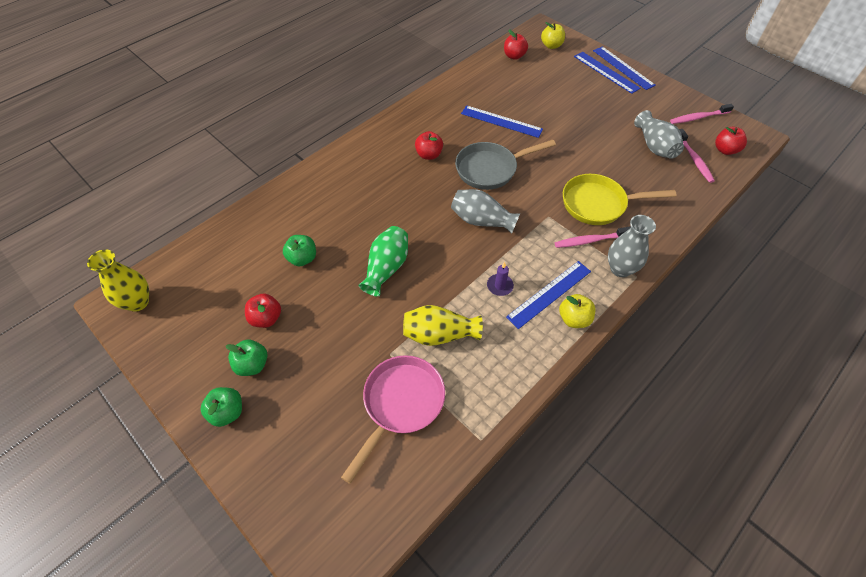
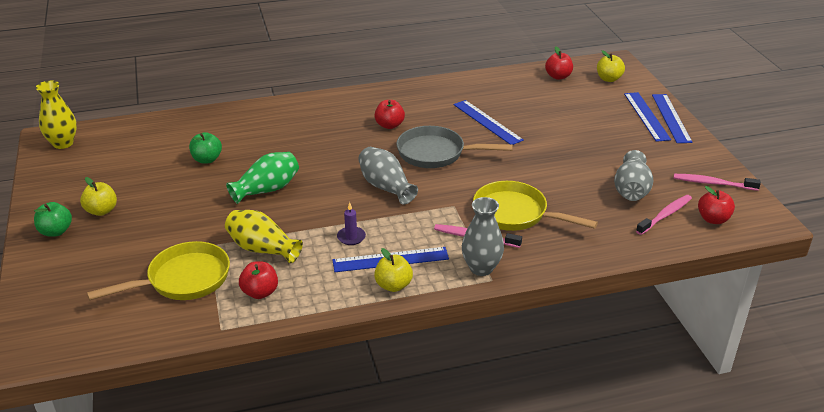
camera: 30 degrees right, 20 degrees down
(252, 365) = (101, 211): green apple -> yellow apple
(266, 318) = (140, 187): red apple -> red apple (260, 292)
(400, 404) = (183, 280): pink pan -> yellow pan
(694, 159) = (665, 215): pink toothbrush -> pink toothbrush turned 150 degrees counterclockwise

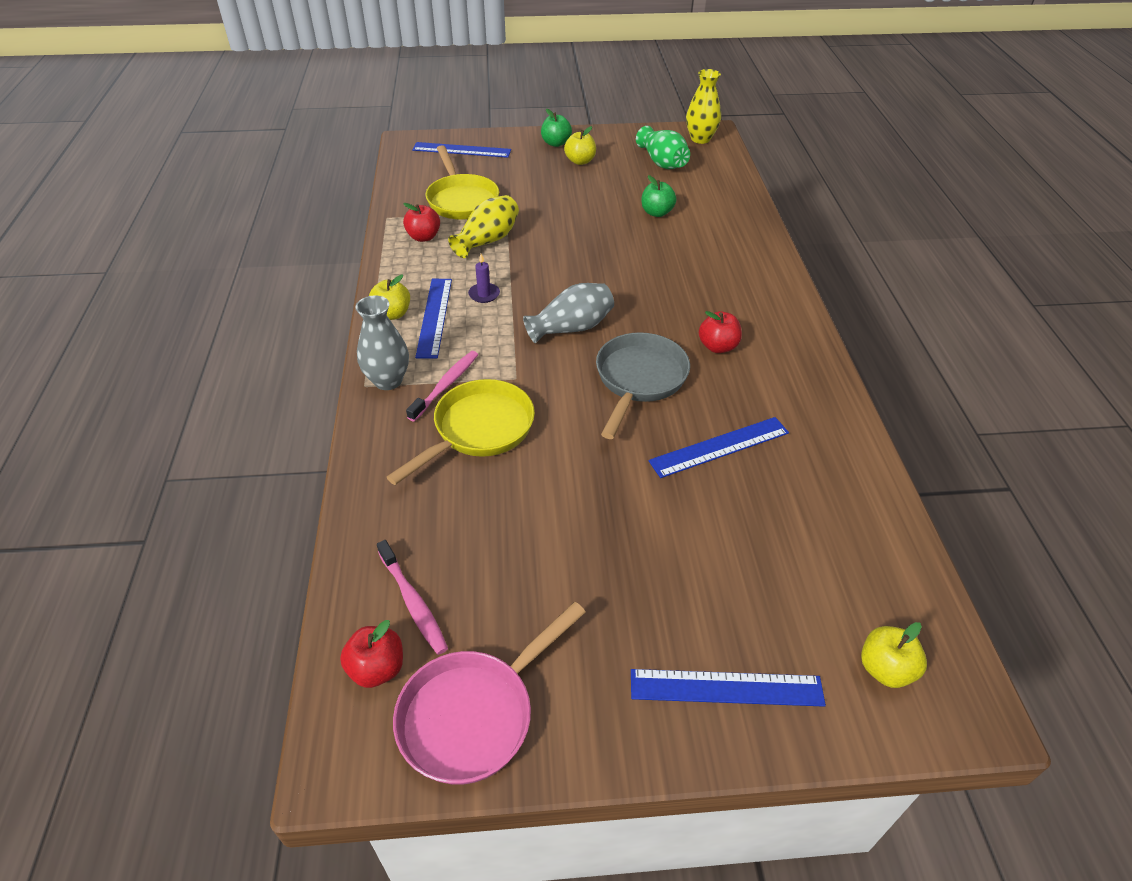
camera: 100 degrees right, 10 degrees up
(267, 189) = (589, 247): green vase -> green vase (662, 163)
(558, 76) = (886, 580): red apple -> none
(631, 190) = (490, 578): grey vase -> none
(671, 118) = (716, 734): blue ruler -> blue ruler (461, 150)
(713, 183) = (474, 714): pink toothbrush -> pink pan

